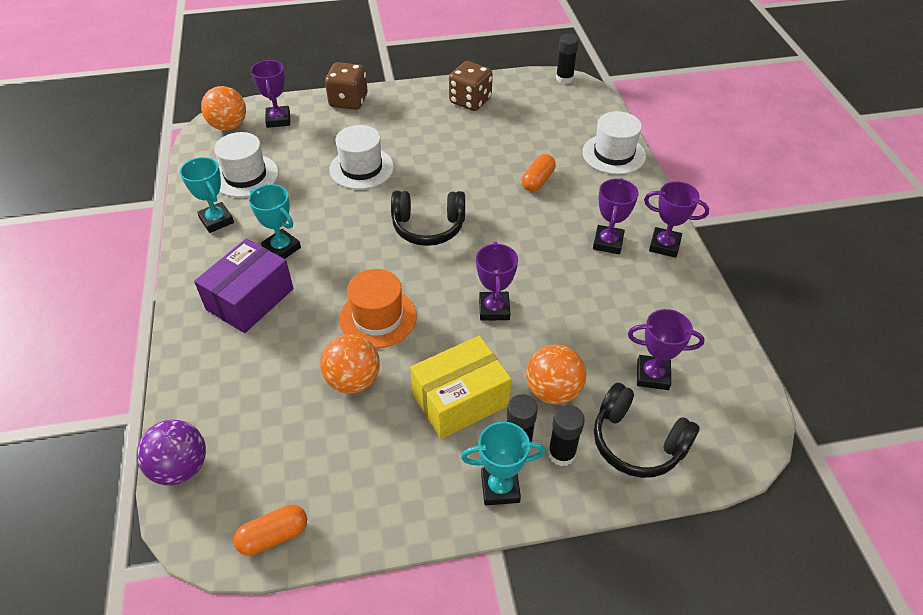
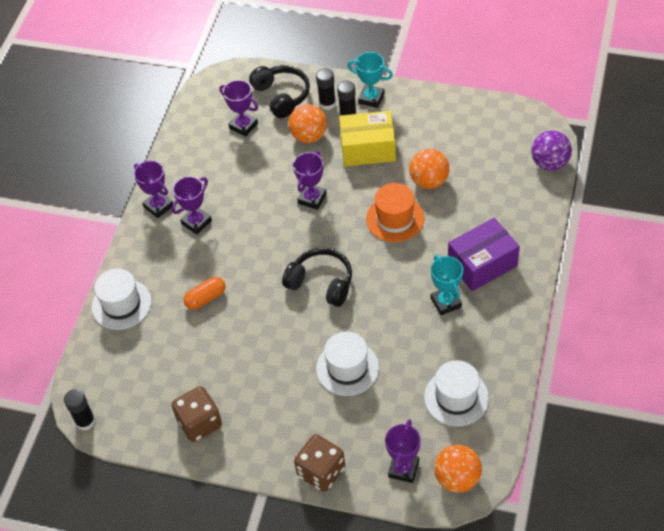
camera: 150 degrees left, 5 degrees up
(216, 220) = (493, 351): turquoise trophy -> none
(274, 536) = (503, 113): orange capsule -> none

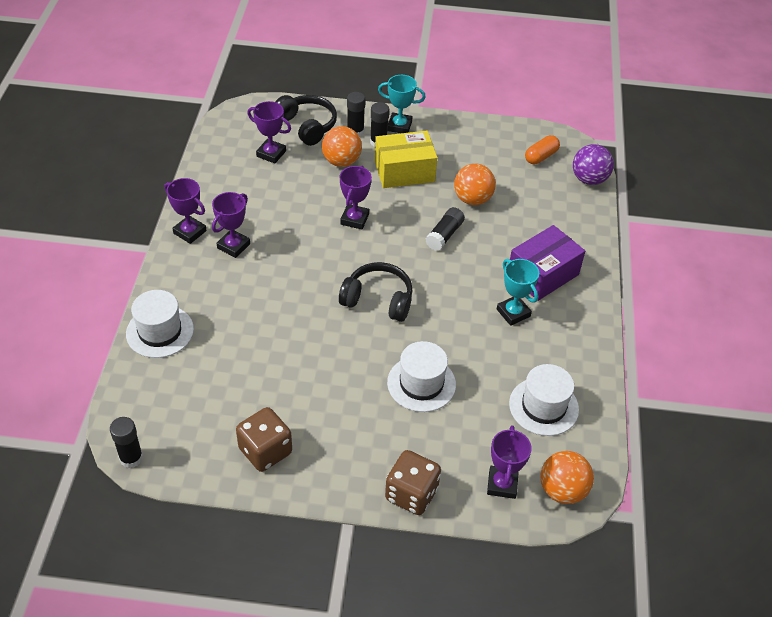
camera: 15 degrees left, 5 degrees down
(205, 298) = (254, 321): orange capsule -> orange capsule (541, 156)
(395, 219) = (444, 235): orange hat -> black glue stick

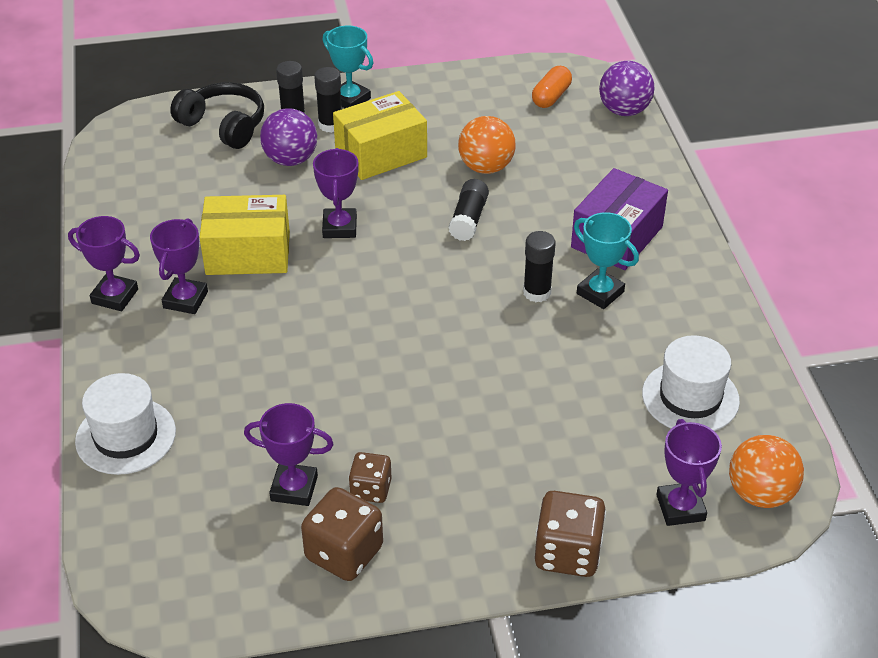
camera: 15 degrees left, 5 degrees down
(131, 458) = (154, 615): black glue stick -> black glue stick (537, 292)
(271, 154) = (188, 171): purple trophy -> purple trophy (294, 488)
(287, 223) = (248, 253): none -> yellow box
(300, 412) = (371, 489): none -> brown dice
(341, 161) = (290, 159): orange ball -> purple ball
(378, 300) = (415, 320): black headphones -> none
(399, 126) = (350, 99): turquoise trophy -> turquoise trophy turned 45 degrees clockwise
(421, 383) = (519, 410): white hat -> none

